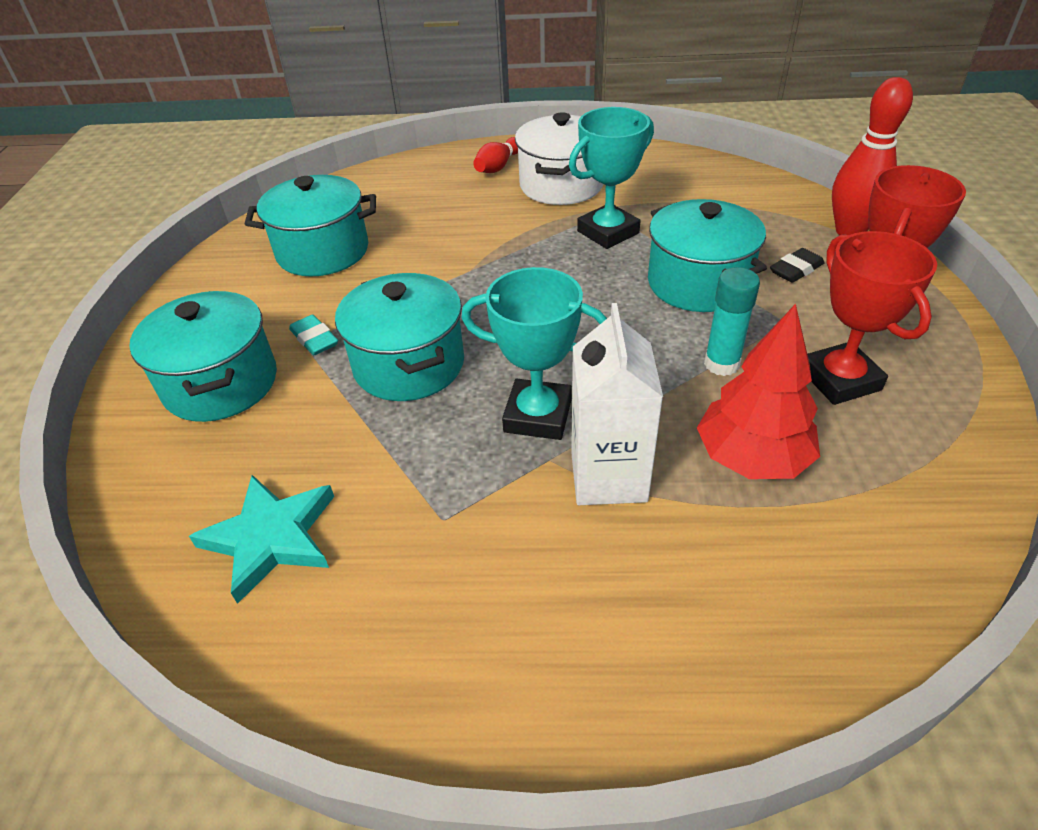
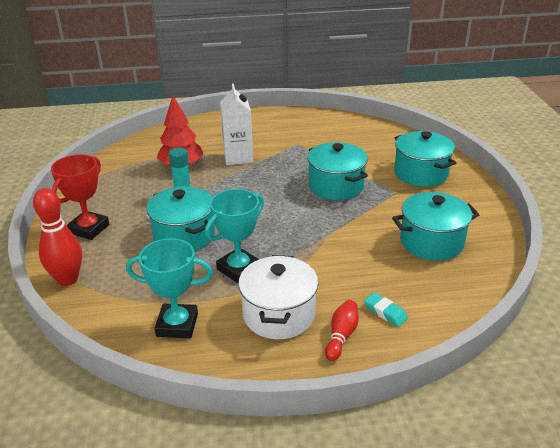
camera: 170 degrees right, 10 degrees down
(271, 538) = (355, 136): turquoise star -> none
(314, 339) = (392, 193): turquoise eraser -> turquoise eraser (385, 312)
(538, 415) = (269, 172): turquoise trophy -> turquoise trophy (177, 325)
(796, 270) = (121, 247): black eraser -> none
(839, 379) = (130, 193): red trophy -> none

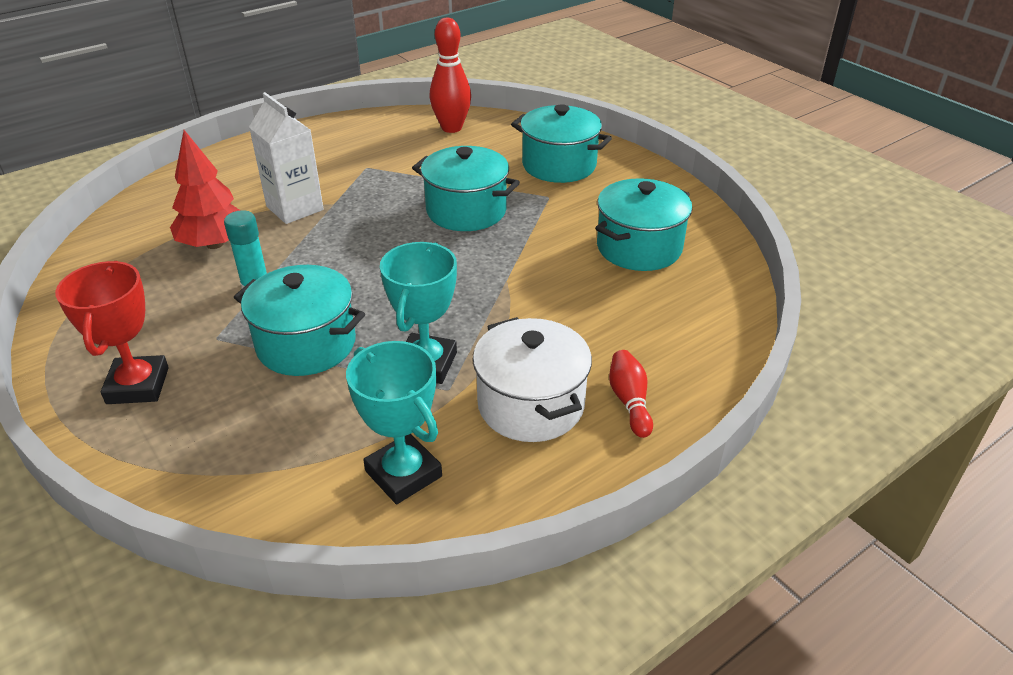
camera: 30 degrees left, 5 degrees up
(68, 279) = (169, 475): red bowling pin -> red bowling pin (451, 128)
(177, 325) = (403, 474): turquoise trophy -> turquoise trophy turned 75 degrees clockwise
(385, 312) = (655, 352): turquoise eraser -> none

